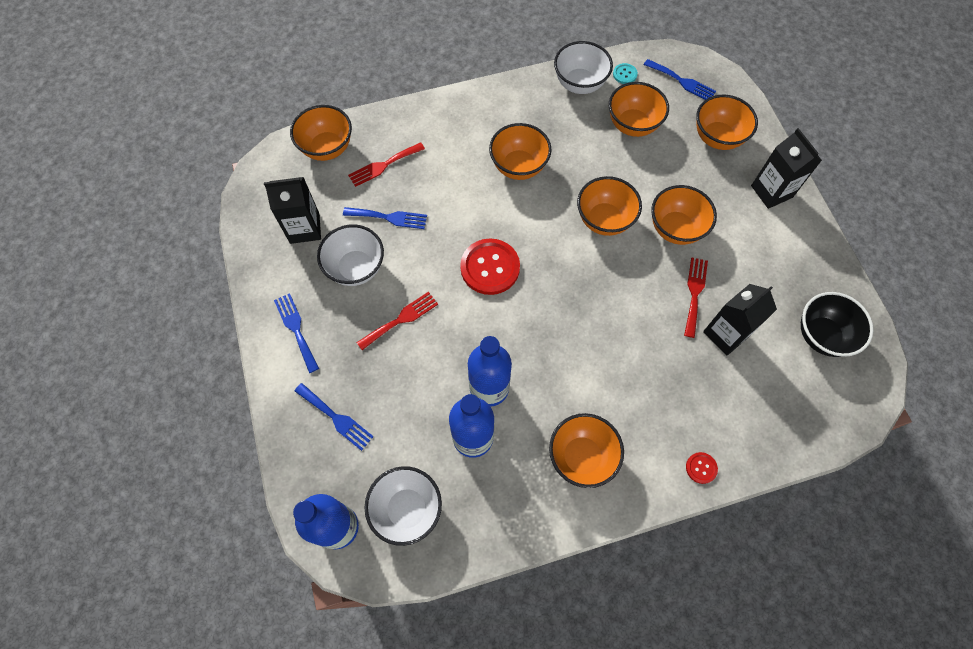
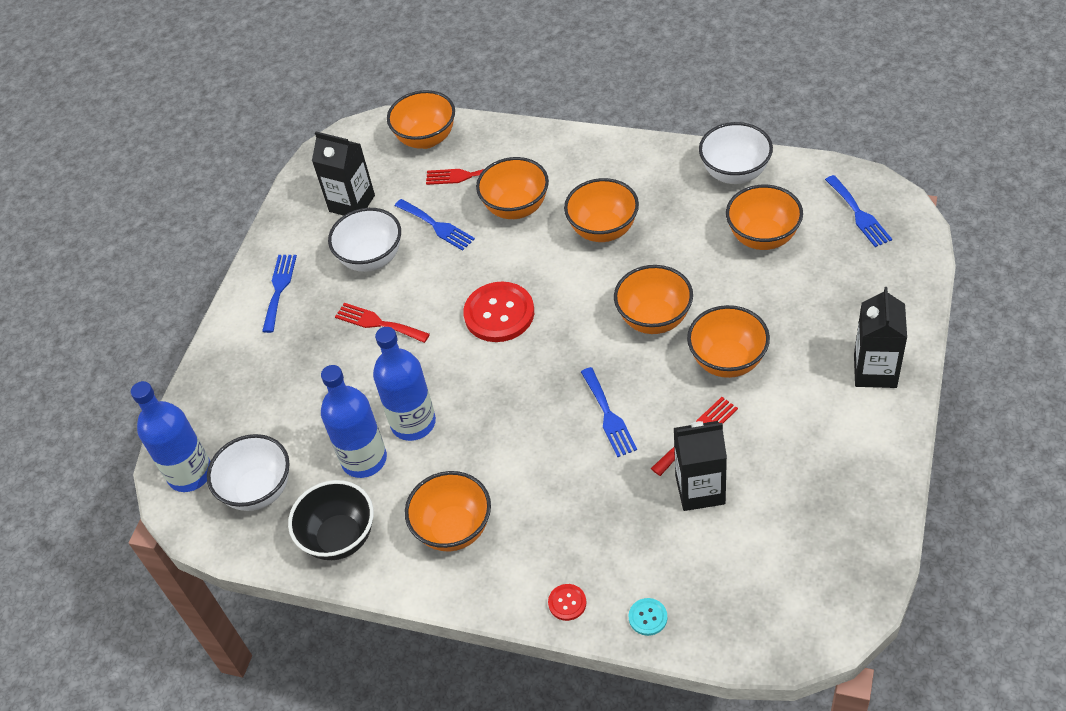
camera: 40 degrees right, 15 degrees down
(336, 418) = (256, 382): blue fork -> blue fork (608, 416)
(401, 319) = (378, 323): red fork -> red fork turned 150 degrees counterclockwise
(625, 74) = (795, 182): turquoise button -> turquoise button (648, 617)
(717, 138) = (854, 289): orange bowl -> orange bowl (516, 208)
(821, 335) = (812, 544): black bowl -> black bowl (340, 538)

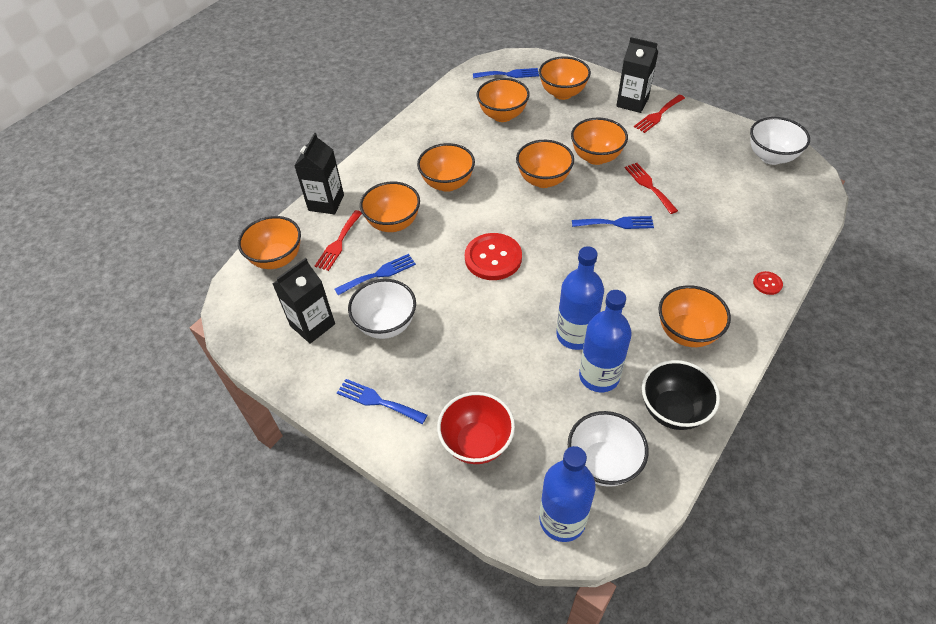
camera: 75 degrees left, 0 degrees up
(254, 381) = (476, 443): none -> red bowl
(378, 323) = (460, 335): red fork -> red fork (658, 115)
(648, 617) = (787, 246): turquoise button -> none
(700, 489) = (694, 196): black carton -> black carton (326, 203)
(735, 173) = (439, 112): white bowl -> white bowl (771, 157)
(850, 285) = (562, 93): none -> orange bowl

